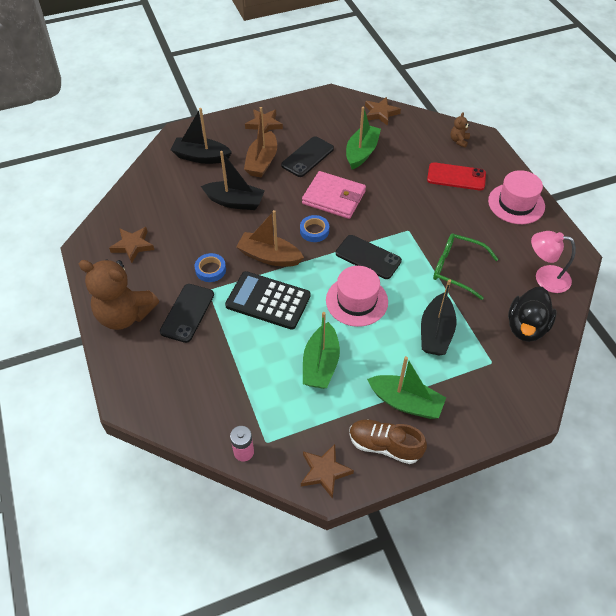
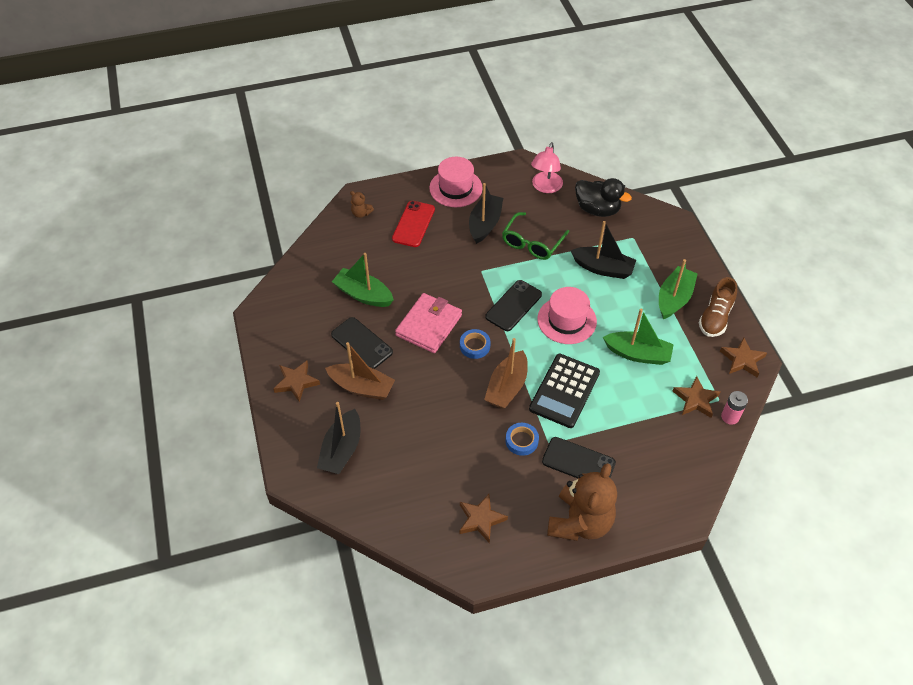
camera: 85 degrees left, 0 degrees up
(235, 202) = (423, 416): black boat -> black boat (485, 224)
(380, 113) = (302, 271): brown star -> brown star (695, 399)

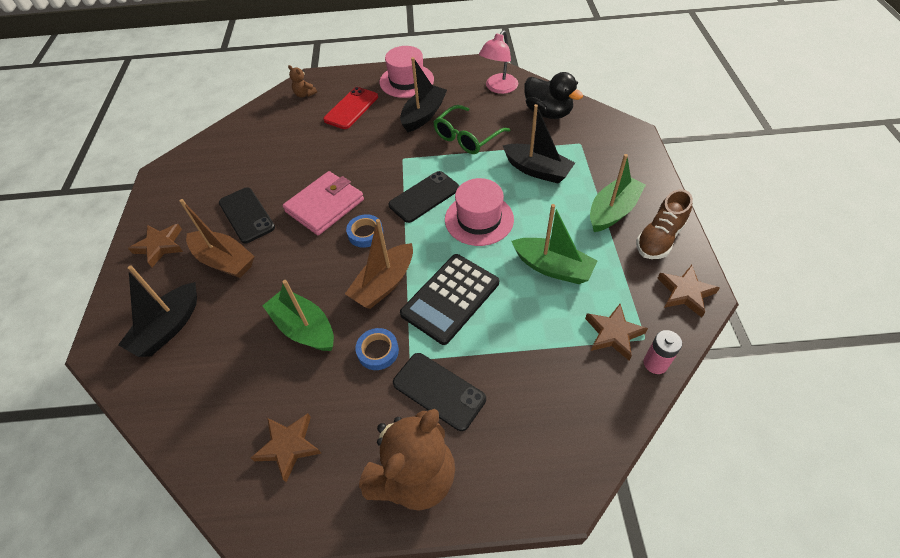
camera: 15 degrees right, 0 degrees up
(363, 294) = (271, 167): green boat -> green boat (304, 328)

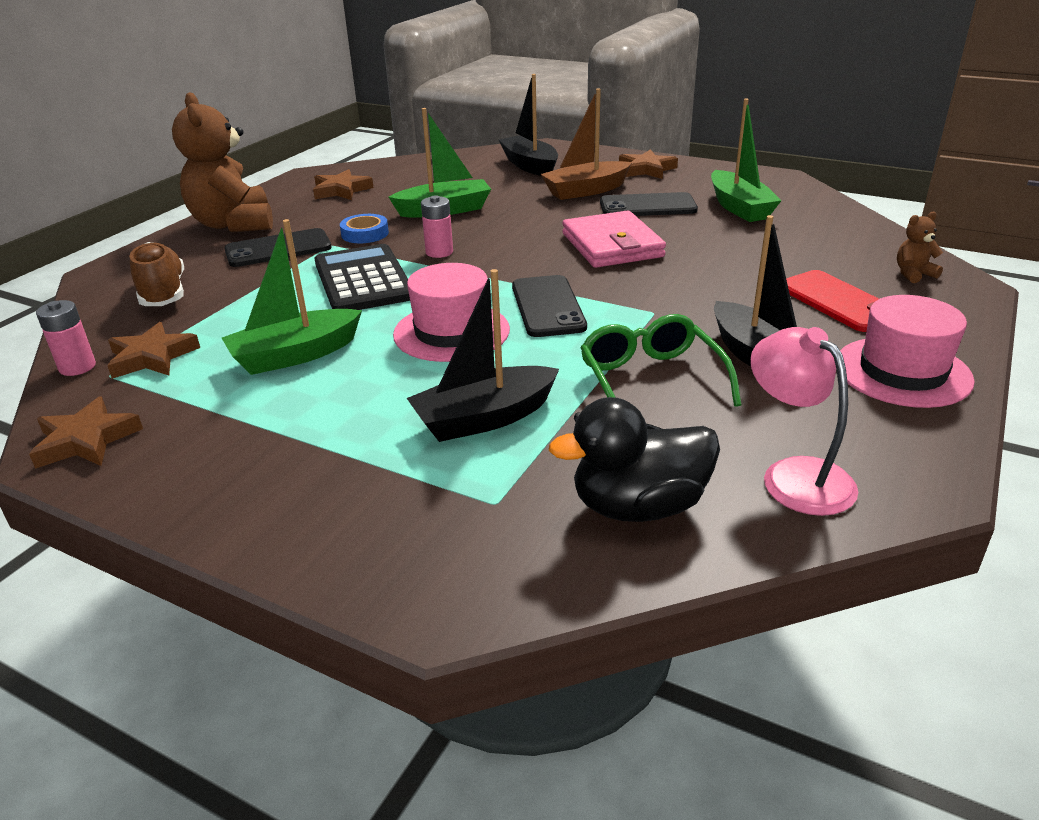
camera: 120 degrees right, 20 degrees down
(365, 233) = (530, 258): blue tape -> none
(384, 284) = (439, 252): brown boat -> pink battery
(612, 211) = (297, 453): green boat -> green boat (739, 208)
(659, 238) = (184, 471): brown shoe -> brown shoe (163, 293)

